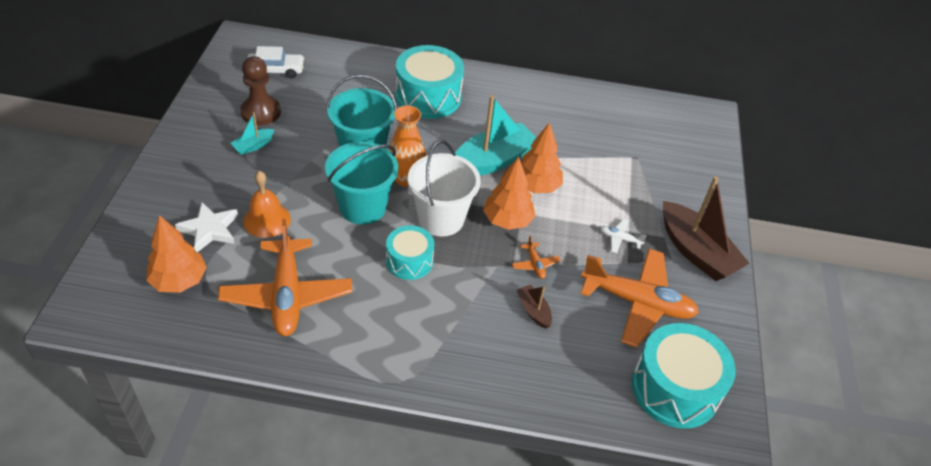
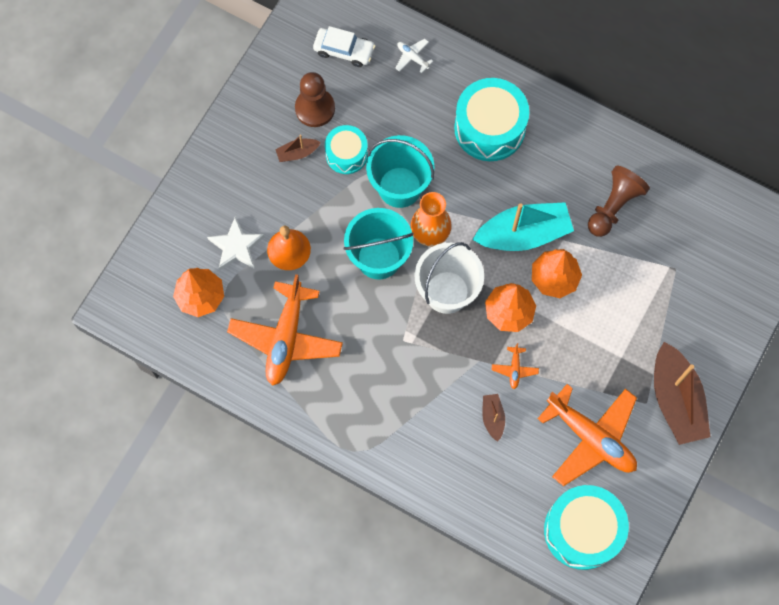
camera: 25 degrees right, 25 degrees up
(253, 146) = (297, 153): turquoise boat -> brown boat
(409, 261) = (402, 332): turquoise drum -> turquoise drum (346, 154)
(561, 127) = (613, 206): none -> brown pawn
(620, 239) = (608, 364): white plane -> white plane (412, 57)

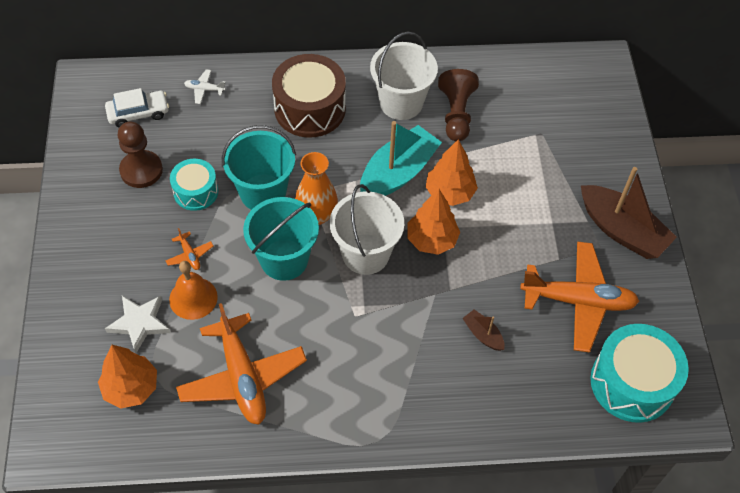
camera: 35 degrees left, 15 degrees down
(297, 153) = (148, 214): brown boat -> none
(489, 128) = (310, 109): turquoise drum -> brown drum
(514, 369) = (471, 283): orange plane -> orange plane (189, 255)
(572, 167) = (401, 103): none -> white bucket

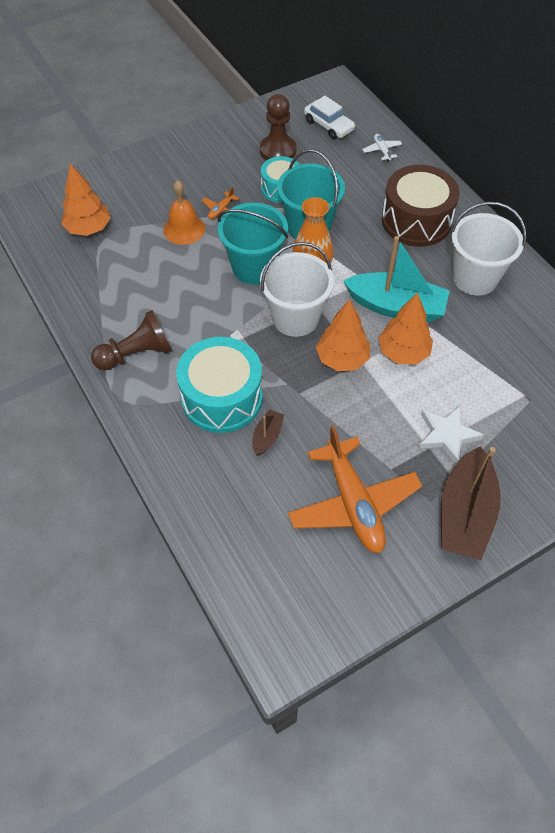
camera: 65 degrees right, 0 degrees up
(139, 323) = (144, 209): white star -> white star (447, 435)
(242, 377) = (132, 287): orange plane -> none
(456, 114) = (496, 323): brown pawn -> brown pawn (136, 354)
(632, 383) = (288, 586): turquoise drum -> turquoise drum (222, 397)

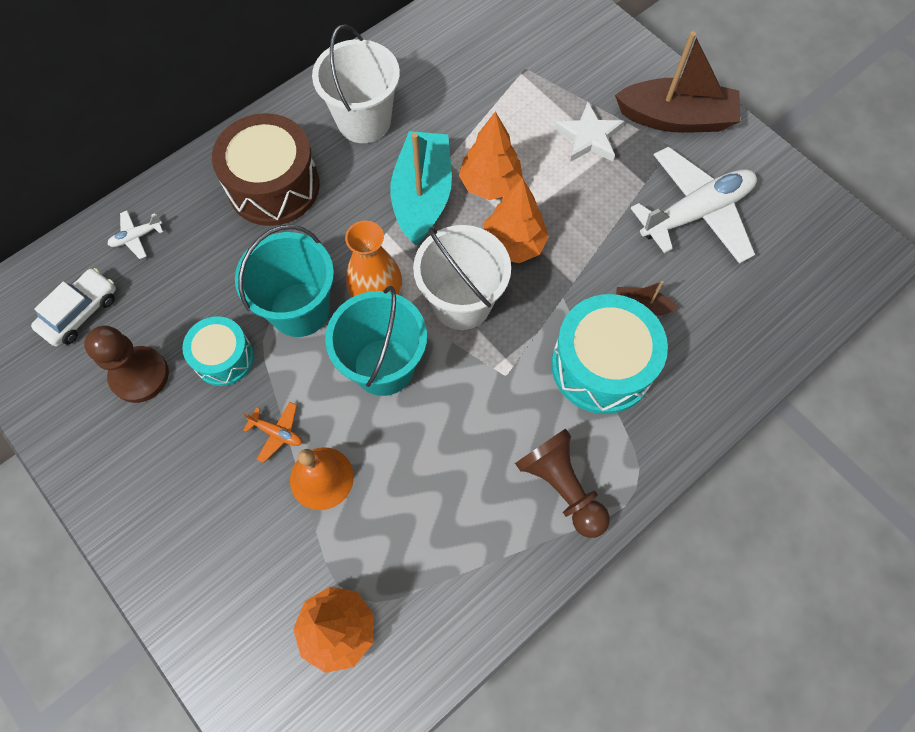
camera: 100 degrees left, 10 degrees up
(353, 503) = (695, 213): orange plane -> white plane

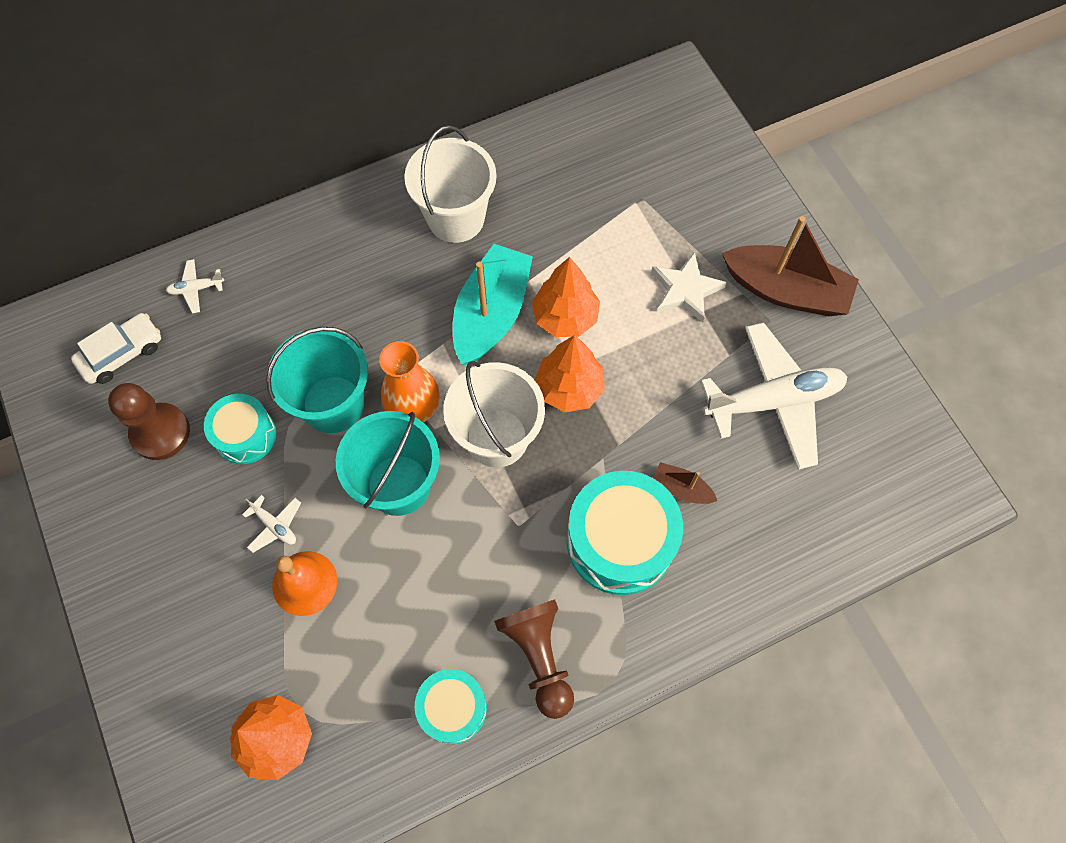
camera: 15 degrees right, 0 degrees up
(273, 186) = (345, 267): brown drum -> none
(277, 433) = (275, 525): orange plane -> white plane
(497, 555) = (453, 708): none -> turquoise drum

